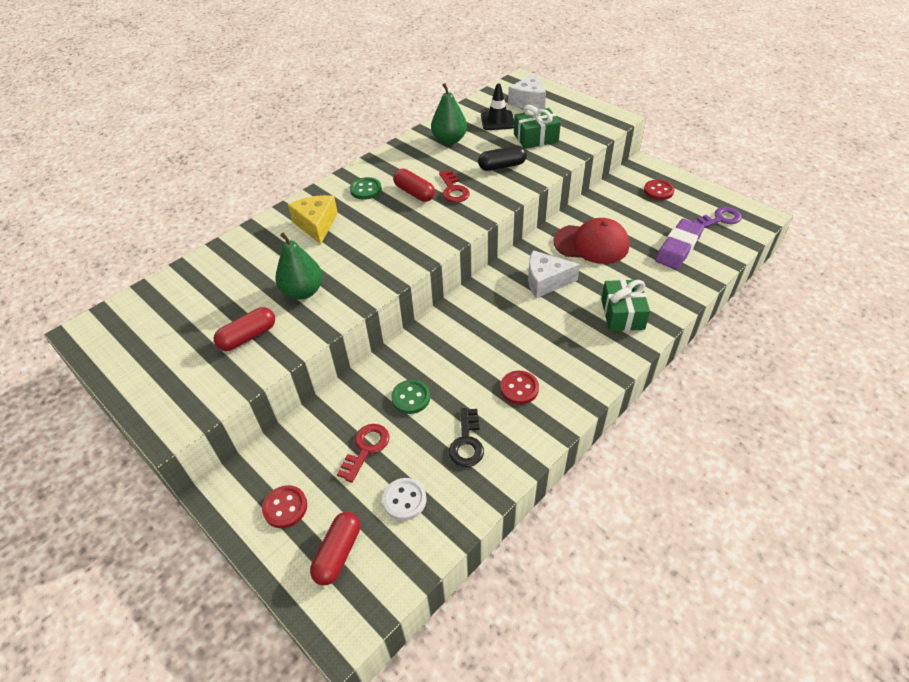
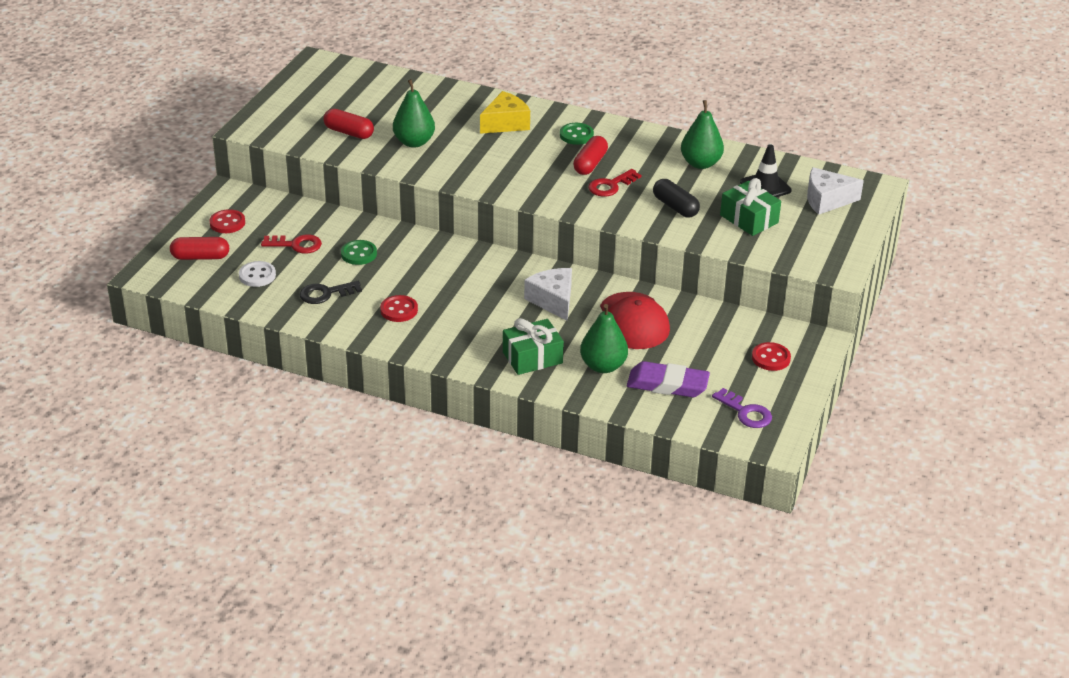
camera: 65 degrees right, 10 degrees down
(645, 275) = (603, 366): none -> green pear

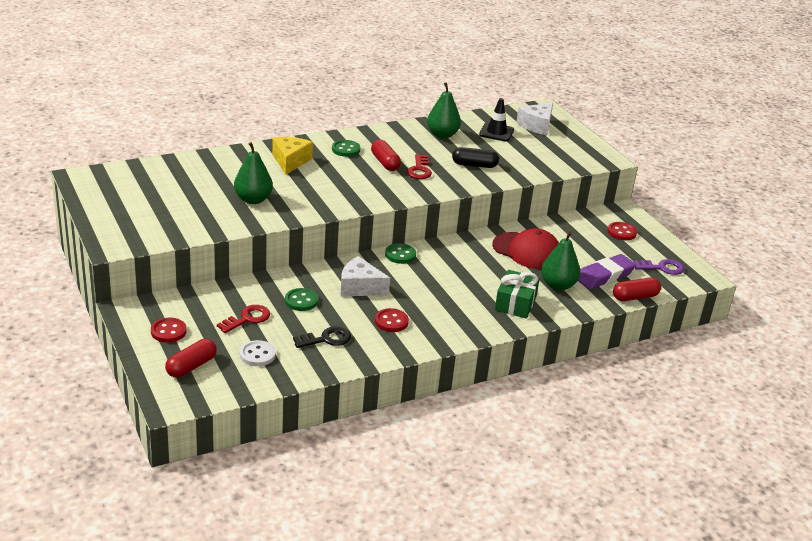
camera: 50 degrees left, 5 degrees down
(326, 294) = (326, 339): black key -> black key turned 135 degrees counterclockwise
(349, 132) = (196, 214): red capsule -> red capsule (635, 297)
(508, 261) = (400, 255): none -> green button
(553, 300) = (466, 263): white cheese -> white cheese (360, 287)
(749, 219) = (521, 153): green gift -> none

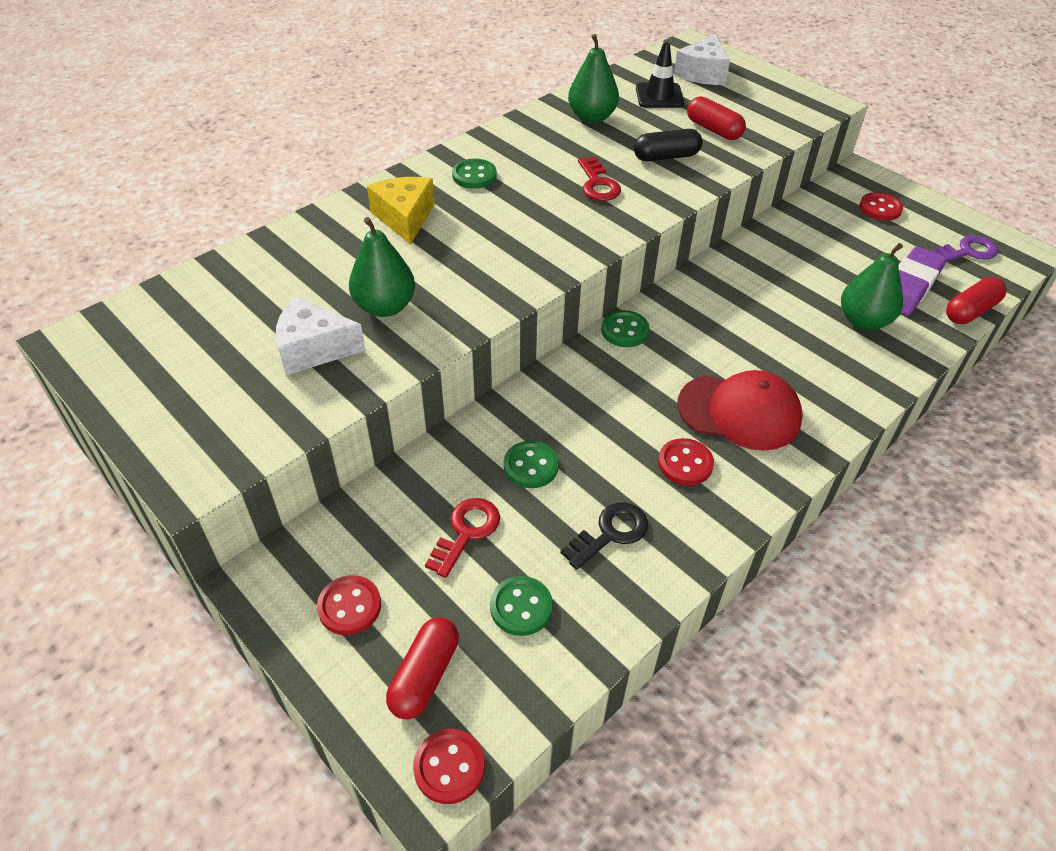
camera: 15 degrees left, 15 degrees up
(184, 401) = (449, 767): none -> red button
(257, 355) = (521, 607): white button -> green button
(360, 287) = (602, 410): white cheese -> white cheese (314, 349)
(385, 163) = (543, 184): red capsule -> red capsule (713, 129)
(515, 303) = (831, 371): green gift -> none
(527, 251) = (786, 273): red cap -> red cap (739, 412)

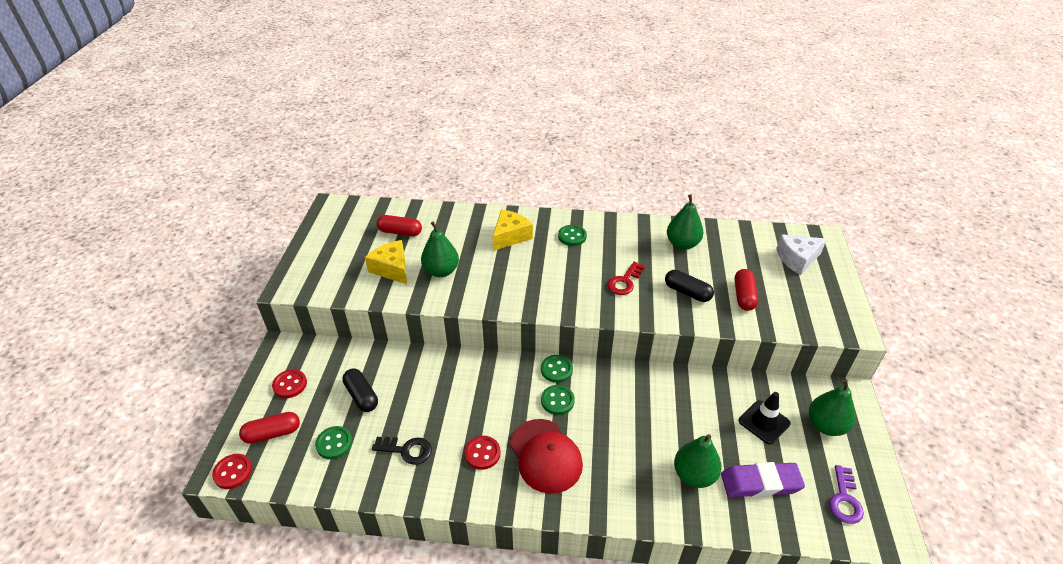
camera: 50 degrees right, 5 degrees down
(314, 349) = (392, 269): white cheese -> yellow cheese
(466, 532) = (361, 396): red key -> black capsule
(531, 466) = (422, 393): green button -> green button (557, 401)
(659, 96) = (744, 256): black traffic cone -> black traffic cone (764, 422)
(880, 208) = (825, 425): red button -> green pear
(967, 251) = (844, 499): purple key -> purple key turned 75 degrees clockwise
(970, 311) = (778, 532): red capsule -> red capsule (400, 232)

